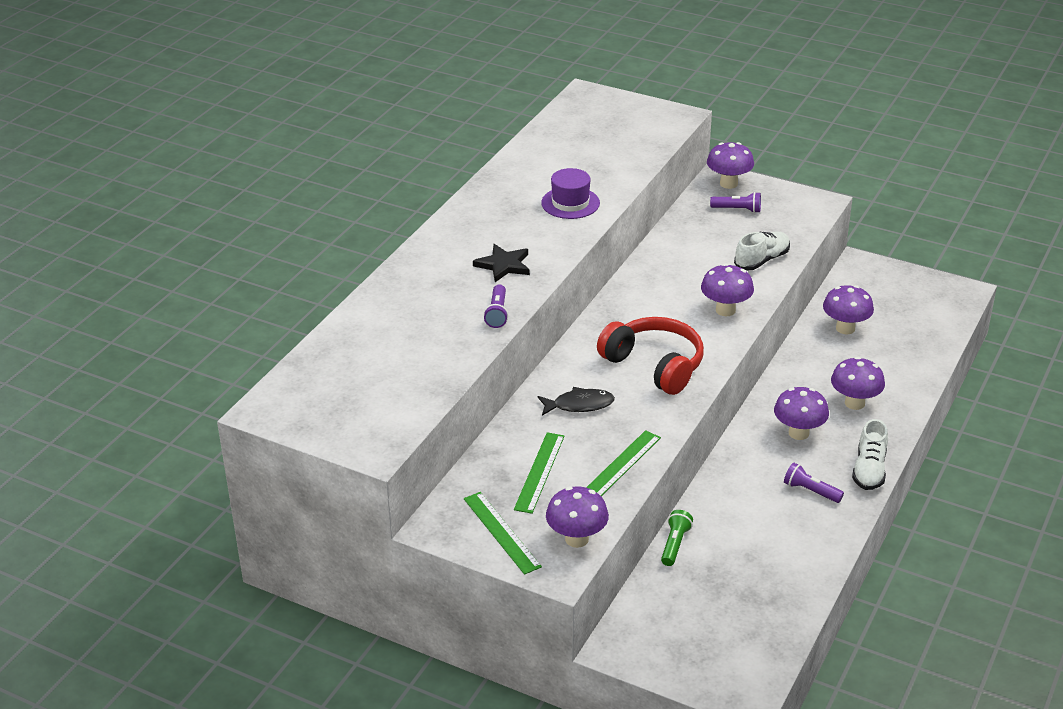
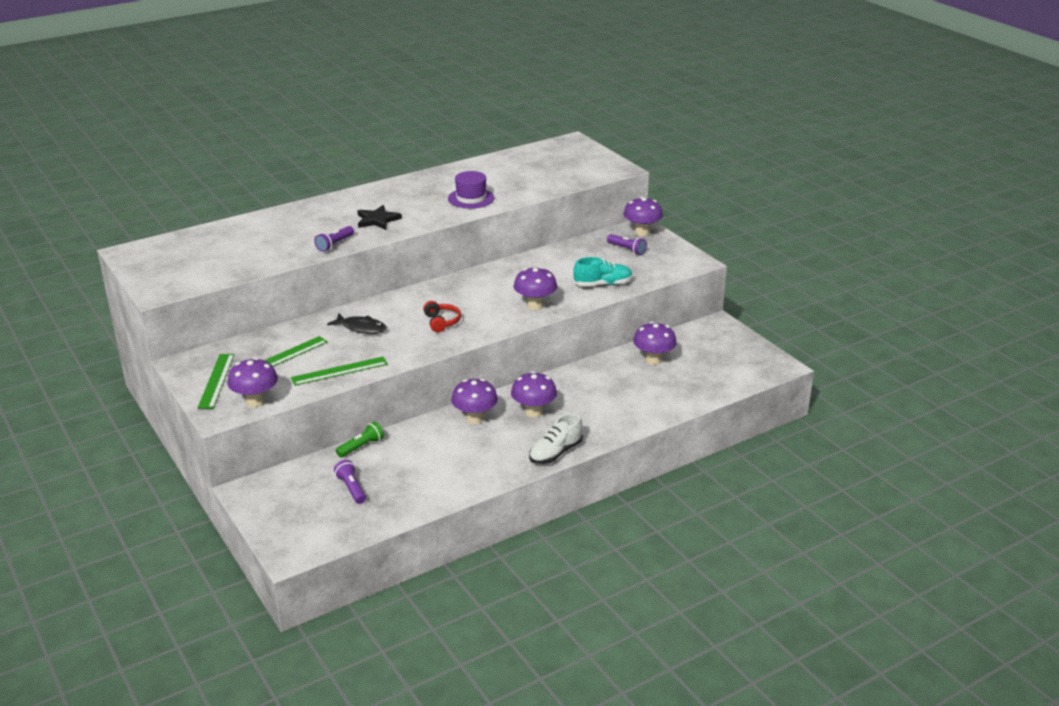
camera: 30 degrees right, 5 degrees down
(654, 365) = (441, 322): red headphones -> red headphones, size x0.50
(762, 260) = (603, 284): white shoe -> turquoise shoe
(810, 491) = (496, 450): purple flashlight -> purple flashlight (351, 488)
(854, 403) = (599, 408): purple mushroom -> purple mushroom (475, 418)

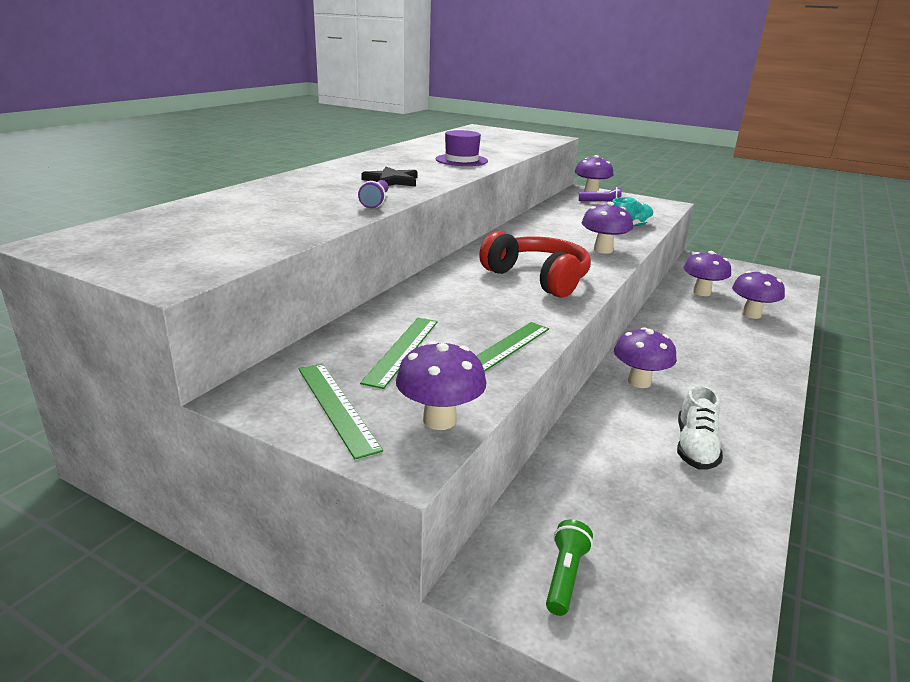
camera: 30 degrees left, 5 degrees down
(351, 488) = (631, 518): purple flashlight -> none
(361, 328) = (457, 300): black fish -> none
(361, 447) = (564, 453): green flashlight -> green flashlight (565, 576)
(441, 322) = (538, 278): red headphones -> red headphones, size x2.01
(533, 412) = (683, 360): purple mushroom -> purple mushroom (751, 314)
(555, 453) = (770, 394): white shoe -> white shoe (695, 447)

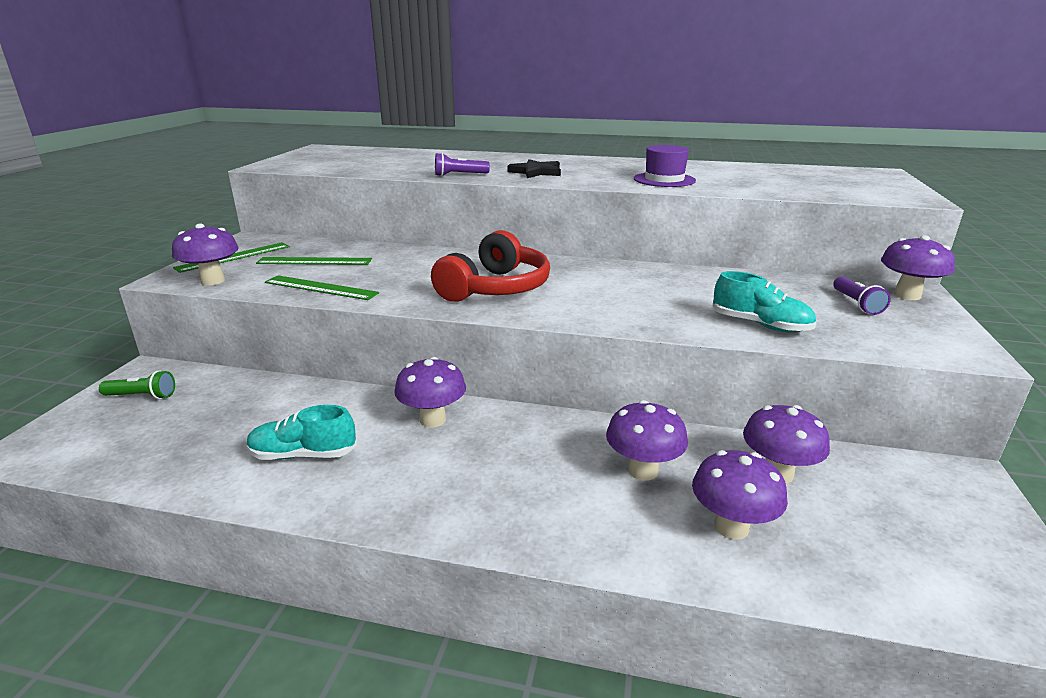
camera: 75 degrees right, 0 degrees up
(603, 250) = (627, 313): purple mushroom -> purple mushroom (642, 471)
(695, 447) = (303, 455): white shoe -> turquoise shoe

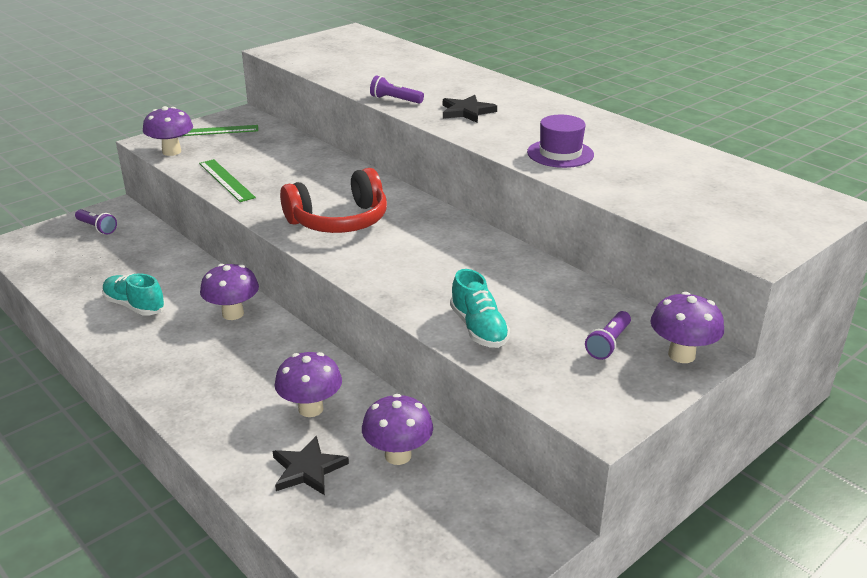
camera: 35 degrees right, 5 degrees up
(142, 396) = (97, 228): green flashlight -> purple flashlight
(314, 261) = (255, 152): green ruler -> none
(731, 527) = (308, 469): purple mushroom -> black star

